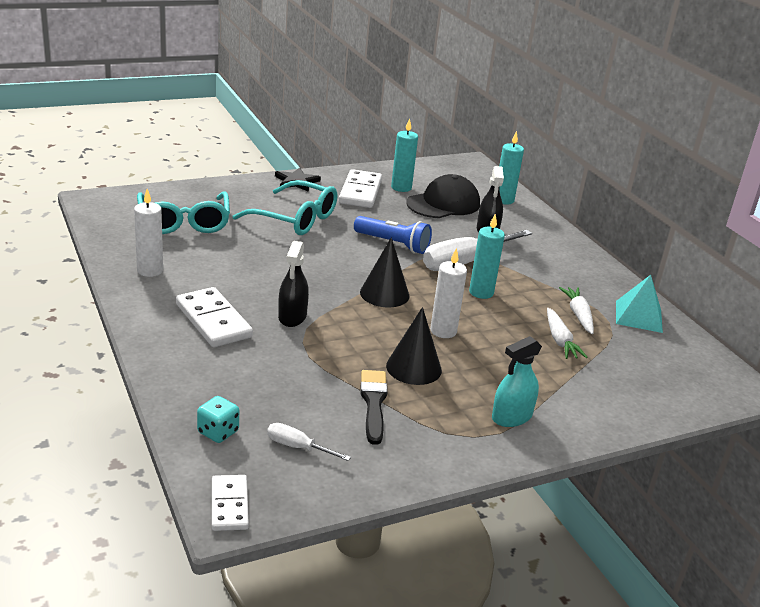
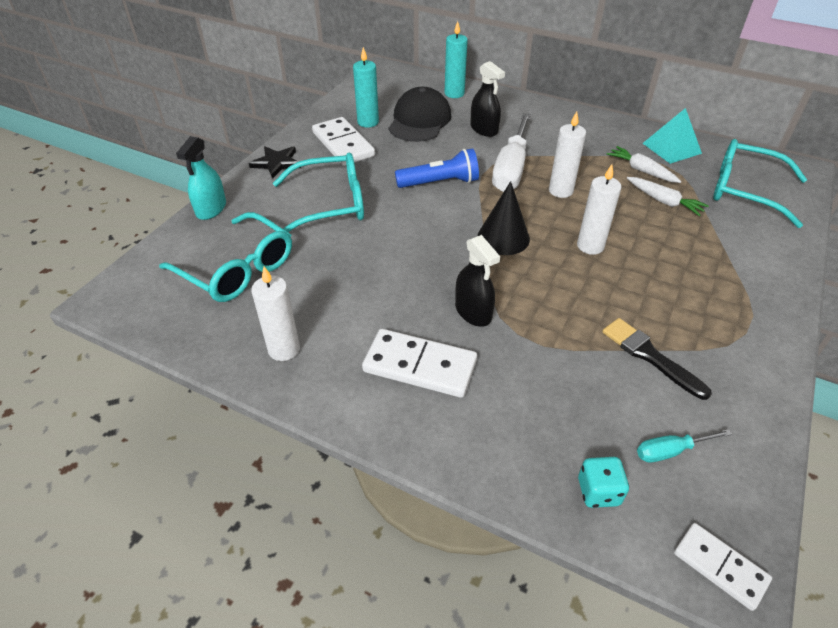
camera: 35 degrees left, 15 degrees up
(298, 447) = (671, 451): white screwdriver -> turquoise screwdriver
(413, 368) = (623, 297): black cone -> none
(481, 292) = (560, 191): turquoise candle -> white candle
(512, 417) = (738, 295): turquoise spray bottle -> turquoise spray bottle (211, 209)
(653, 371) = (743, 190): none -> turquoise glasses

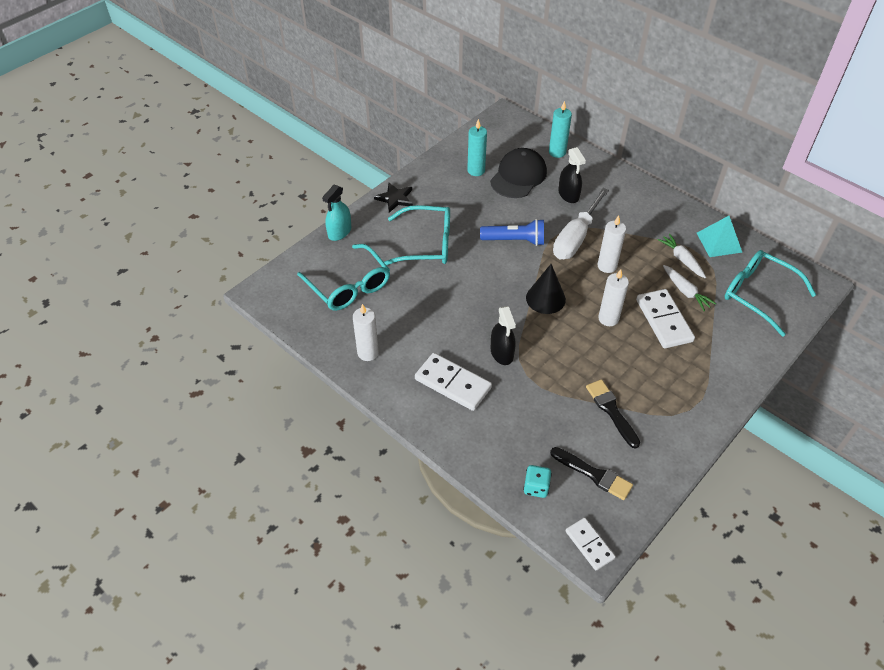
camera: 15 degrees right, 5 degrees up
(343, 144) = (450, 189): white domino -> white domino (664, 320)
(671, 451) = (594, 474): turquoise screwdriver -> black brush

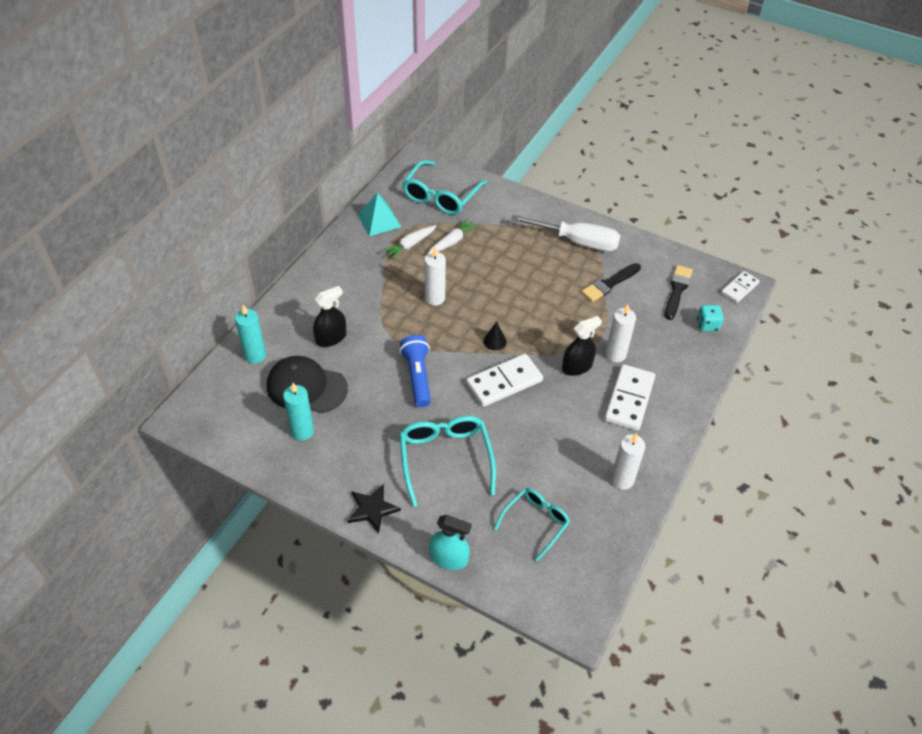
camera: 105 degrees left, 0 degrees up
(349, 286) = (536, 522): turquoise glasses -> turquoise glasses, size x0.64
(545, 298) = (494, 341): black cone -> black cone, size x0.57
(576, 237) = (399, 325): white screwdriver -> white screwdriver (577, 241)
(608, 318) = (505, 292): white candle -> white candle (615, 354)
(664, 320) = (493, 255): white domino -> white domino (504, 382)

